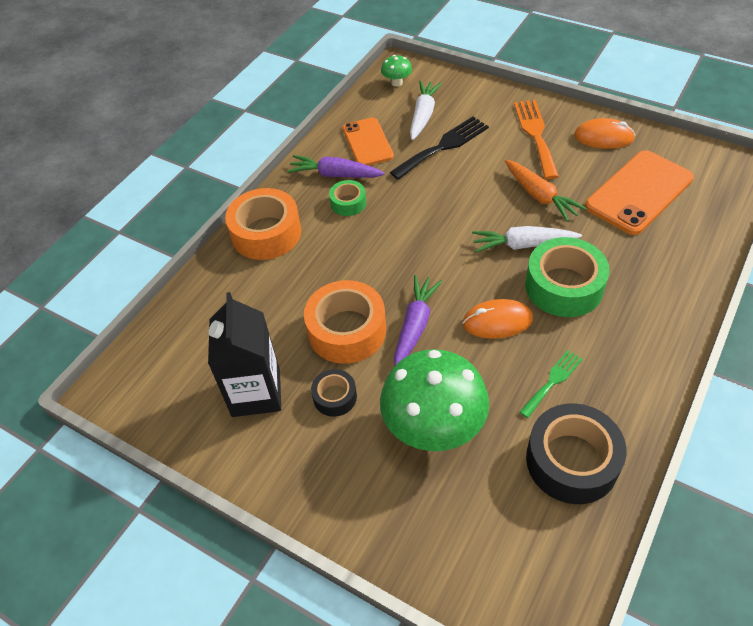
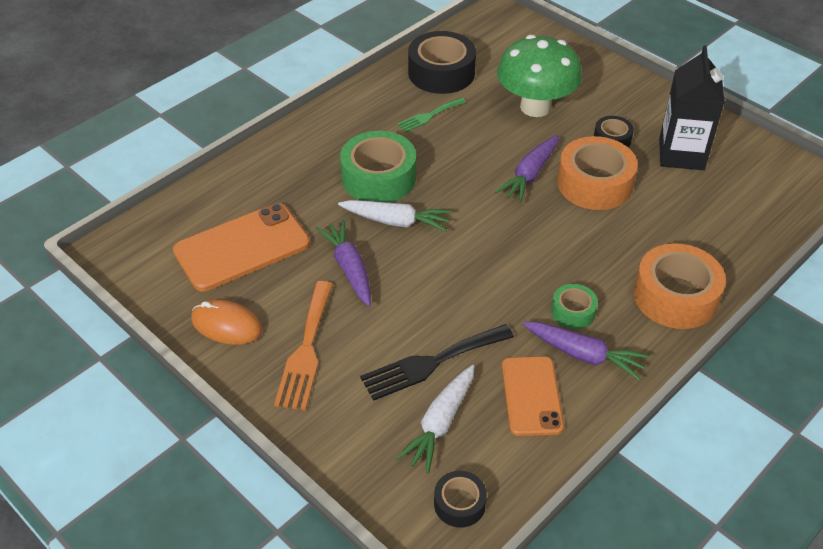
camera: 170 degrees left, 5 degrees down
(397, 83) = (459, 504): green mushroom -> black tape
(497, 321) = (454, 163): orange mouse -> none
(540, 196) = (349, 268): orange carrot -> purple carrot

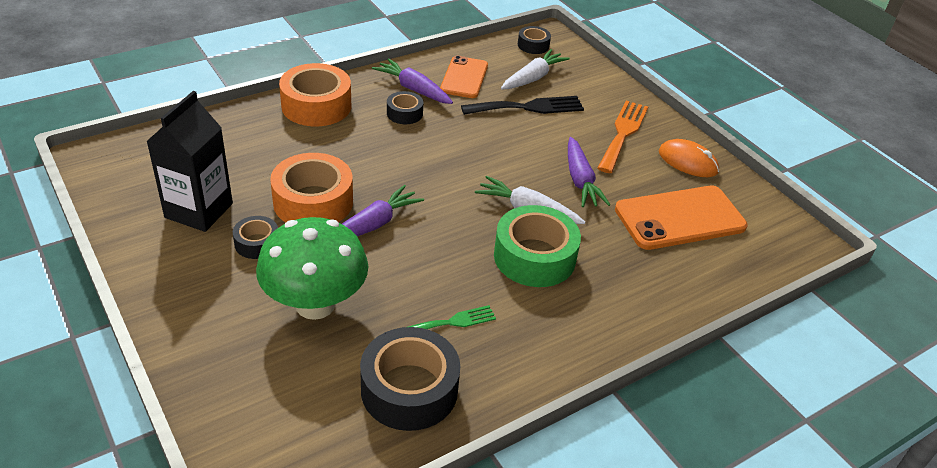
camera: 170 degrees left, 5 degrees down
(573, 312) = (404, 113): green tape -> black tape

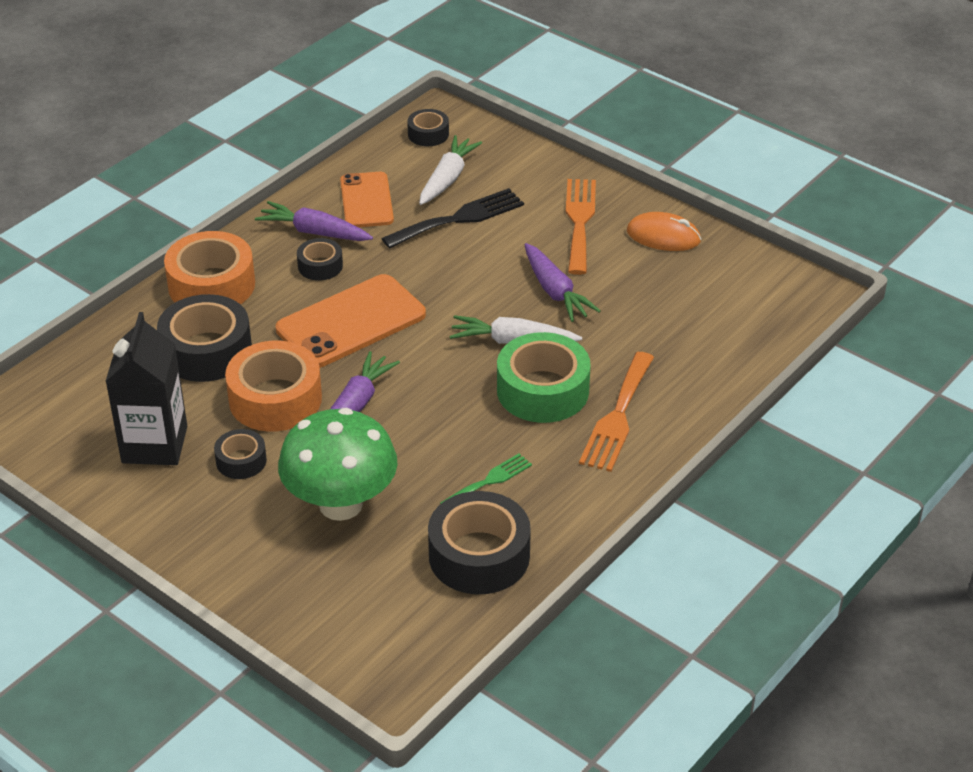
camera: 15 degrees left, 0 degrees up
(283, 151) = (206, 351): none -> black tape
(590, 298) = (617, 416): none -> orange fork
(680, 218) = (677, 304): orange phone -> orange phone (351, 322)

